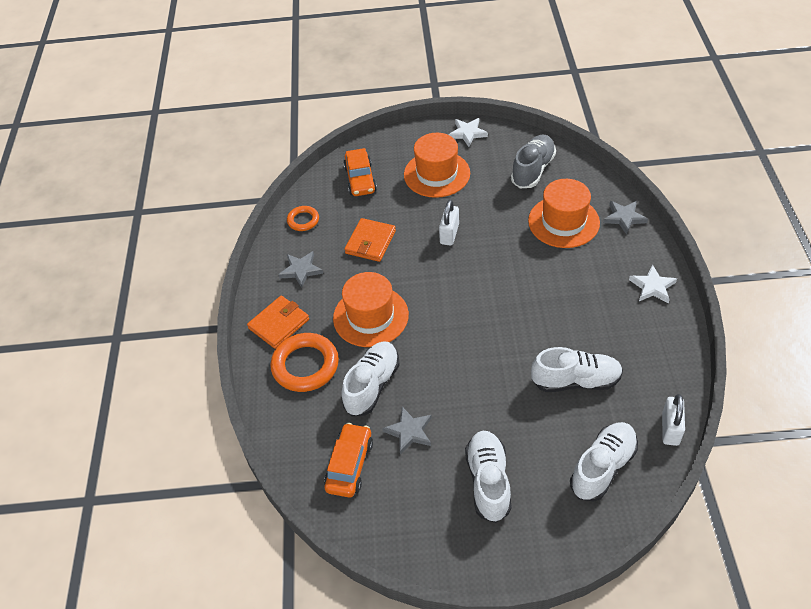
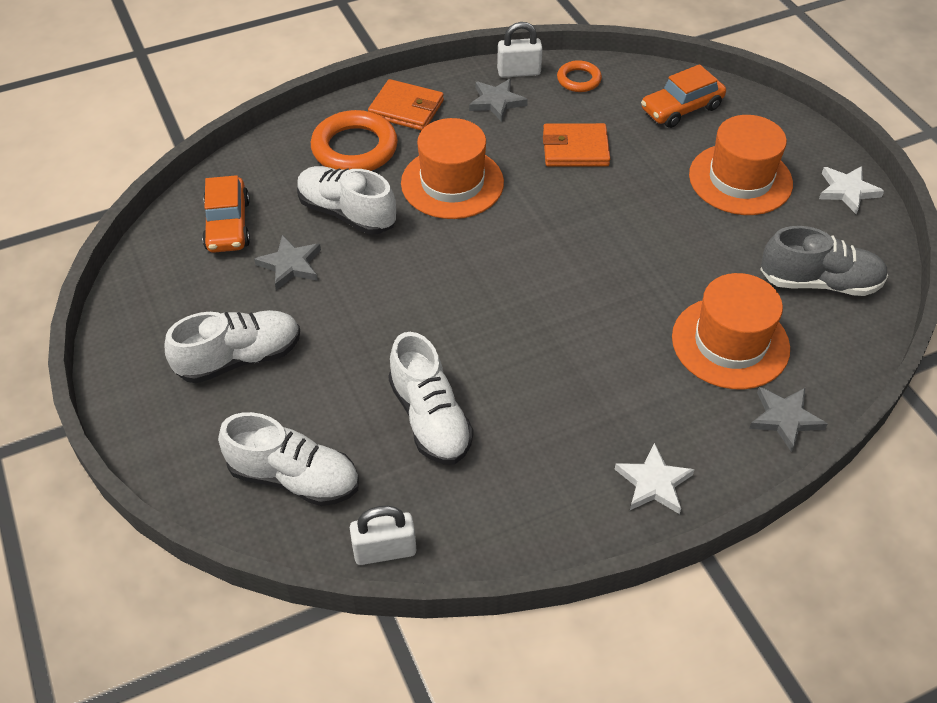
camera: 65 degrees right, 0 degrees up
(349, 465) = (228, 225): orange car -> orange car turned 90 degrees clockwise
(372, 385) = (347, 213): white shoe -> white shoe turned 150 degrees counterclockwise
(449, 234) = (632, 221): white padlock -> white padlock (519, 72)

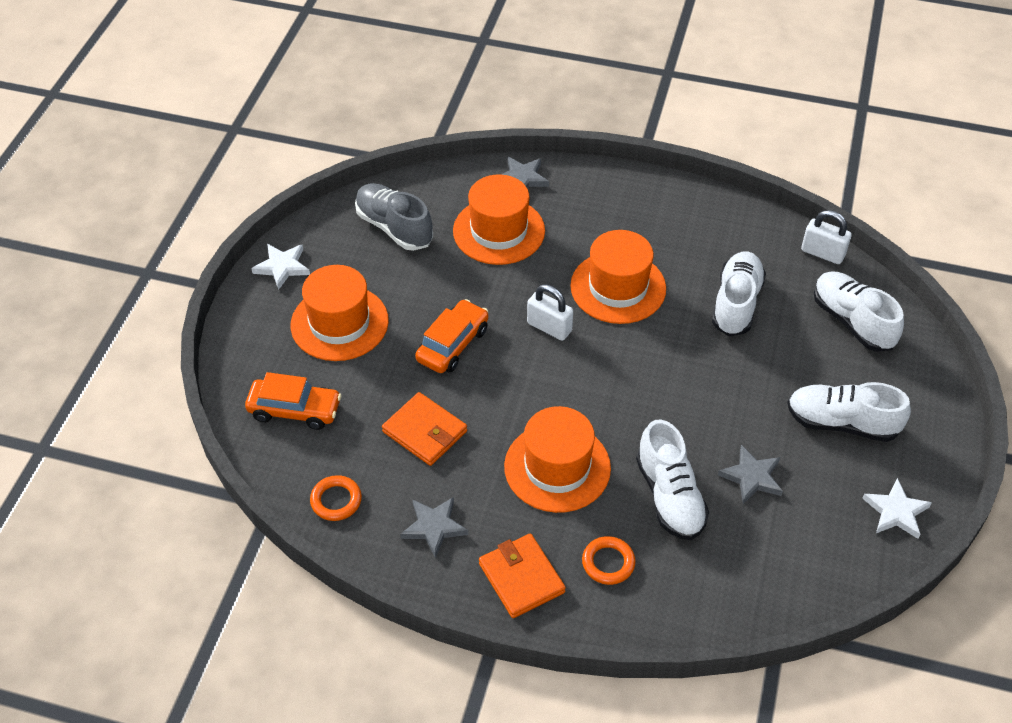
camera: 140 degrees left, 0 degrees up
(228, 225) = (780, 552): orange car -> orange car (452, 344)
(354, 148) = (608, 563): orange ring -> orange ring, size x0.55
(519, 72) = (376, 549): white padlock -> white padlock (549, 327)
(558, 359) = (618, 287): none -> orange hat
(653, 483) = (635, 195): white star -> white star (896, 512)

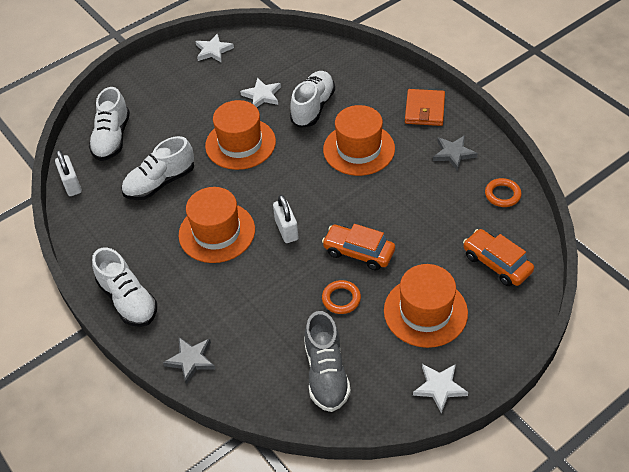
camera: 140 degrees left, 0 degrees up
(425, 431) = (420, 206): orange wallet -> none
(452, 344) = (358, 252): orange car -> orange car turned 45 degrees clockwise
(499, 231) = (252, 322): orange hat -> orange hat (240, 143)
(608, 563) = (374, 95): orange ring -> orange ring (341, 299)
(752, 477) = (262, 95): grey star -> white star
(842, 423) = (187, 95): white shoe -> white shoe (128, 300)

